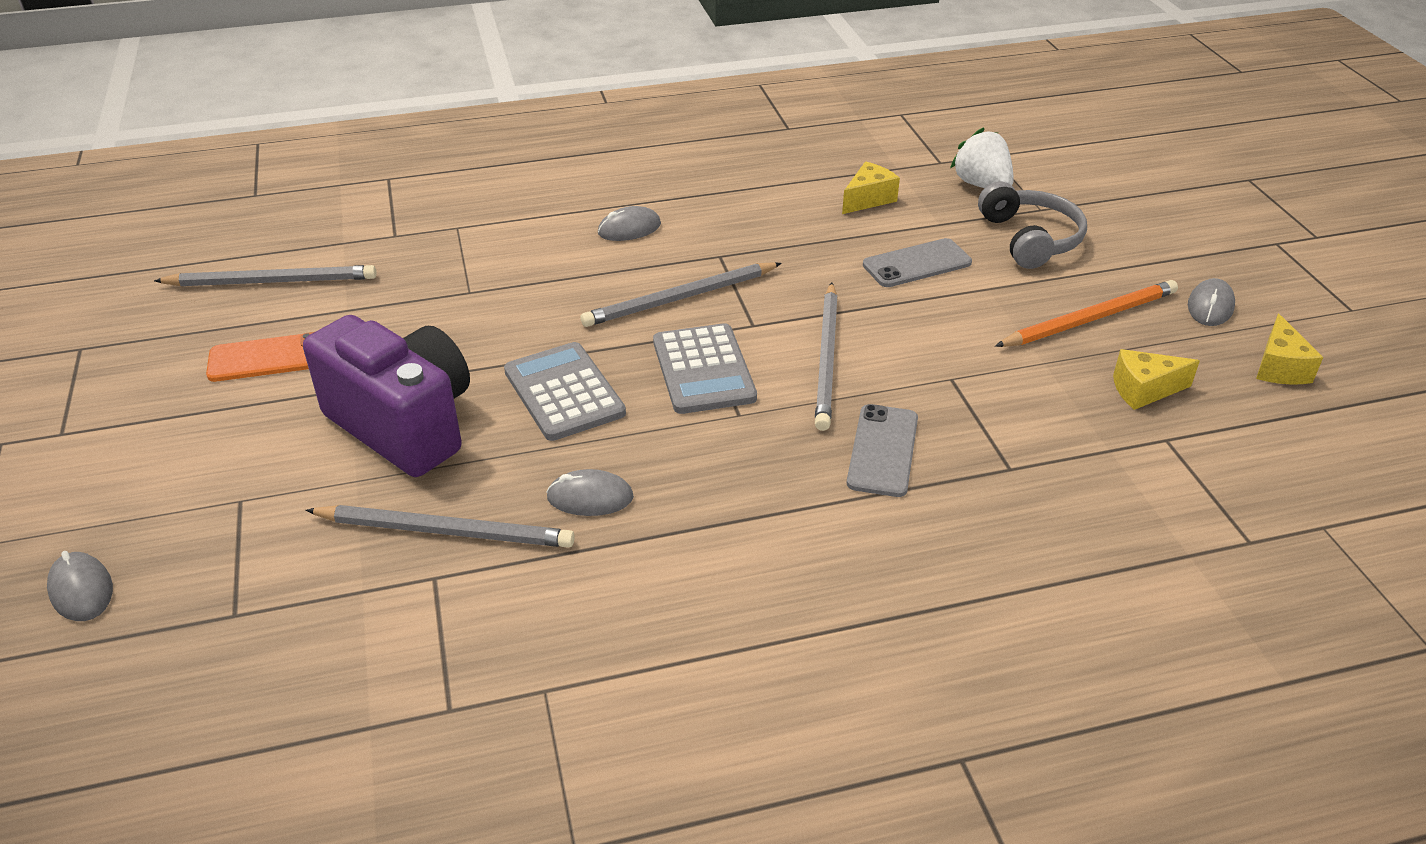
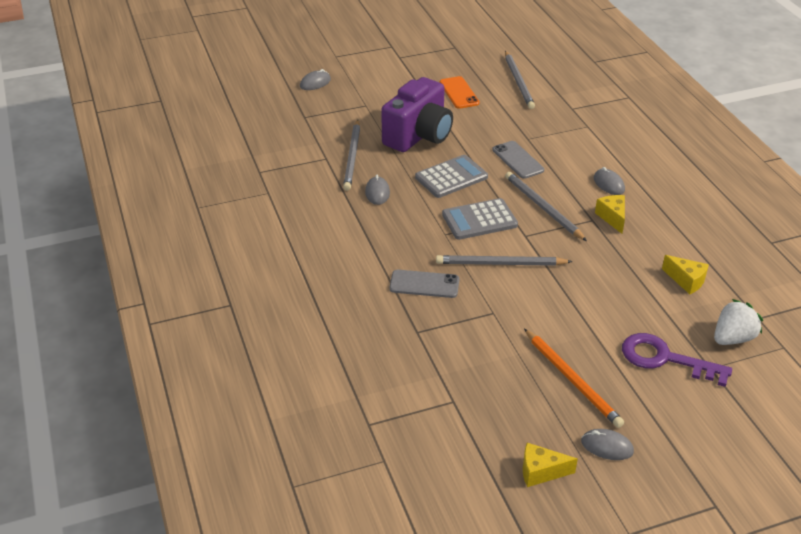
camera: 85 degrees right, 0 degrees up
(917, 264) = (612, 302): grey phone -> grey phone (518, 160)
(1030, 239) = (665, 359): grey headphones -> purple key
(1144, 390) = (499, 397): yellow cheese -> yellow cheese (612, 218)

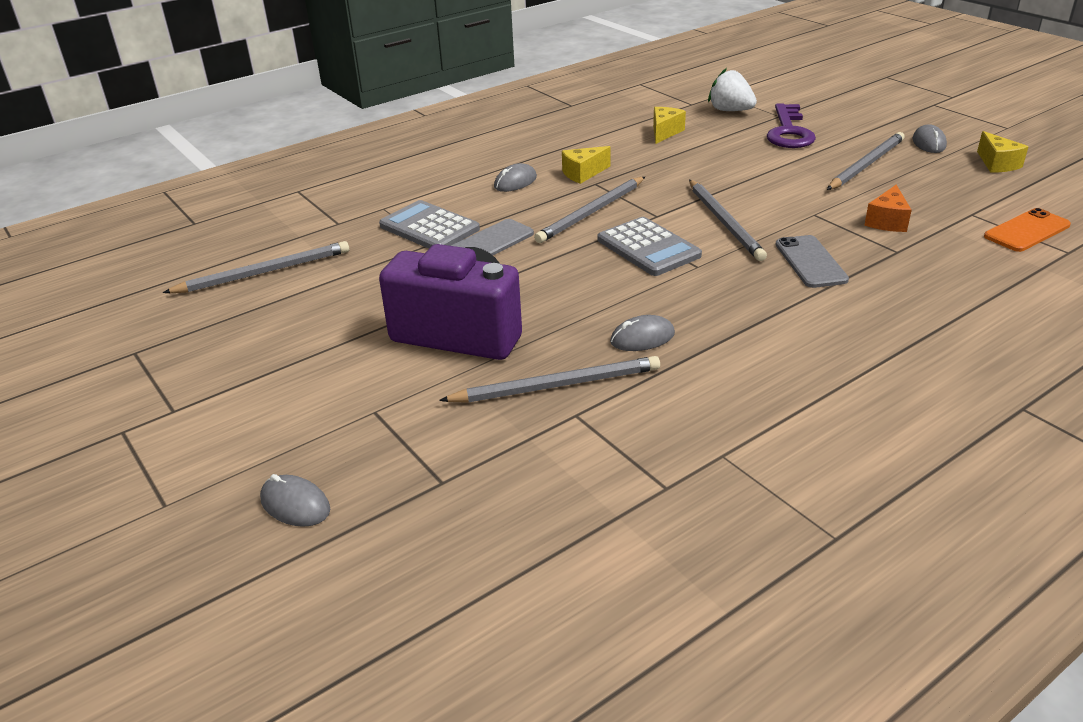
camera: 105 degrees left, 5 degrees down
(451, 177) = (562, 284): grey calculator -> grey calculator (429, 228)
(459, 93) = (309, 319): orange phone -> orange phone (1027, 231)
(463, 346) = (887, 221): none -> orange cheese
(572, 380) = (866, 164): orange pencil -> grey pencil

